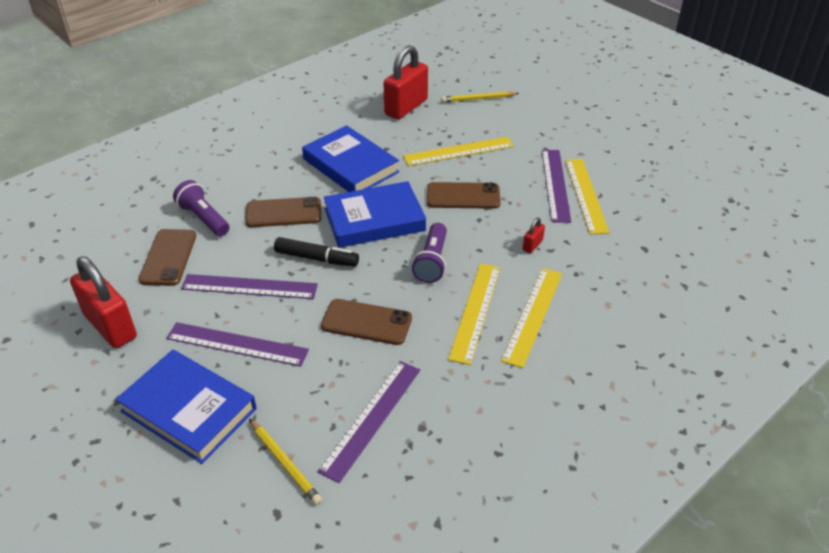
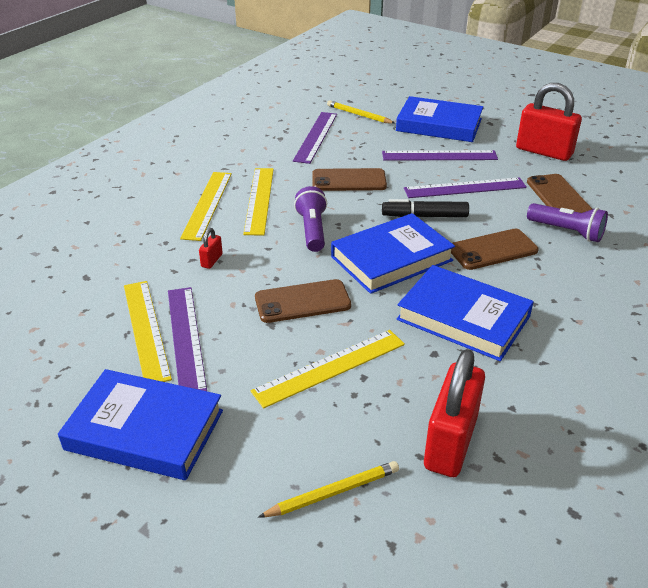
camera: 165 degrees right, 5 degrees down
(579, 138) = (145, 430): none -> blue book

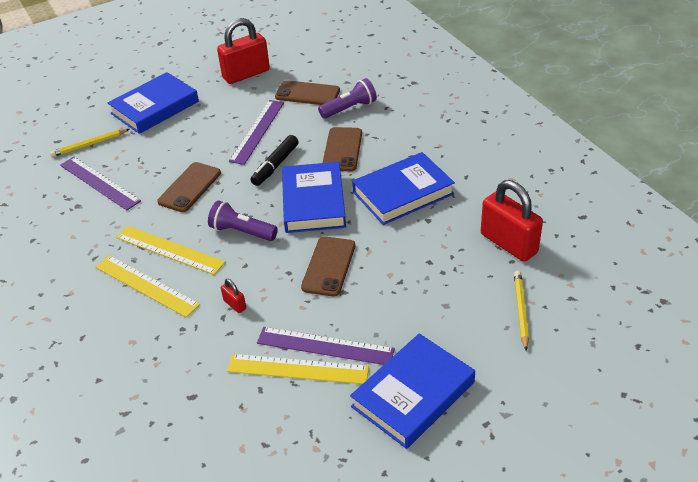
camera: 60 degrees left, 5 degrees up
(330, 367) = (409, 275): yellow ruler -> none
(439, 156) = (201, 126): purple ruler -> none

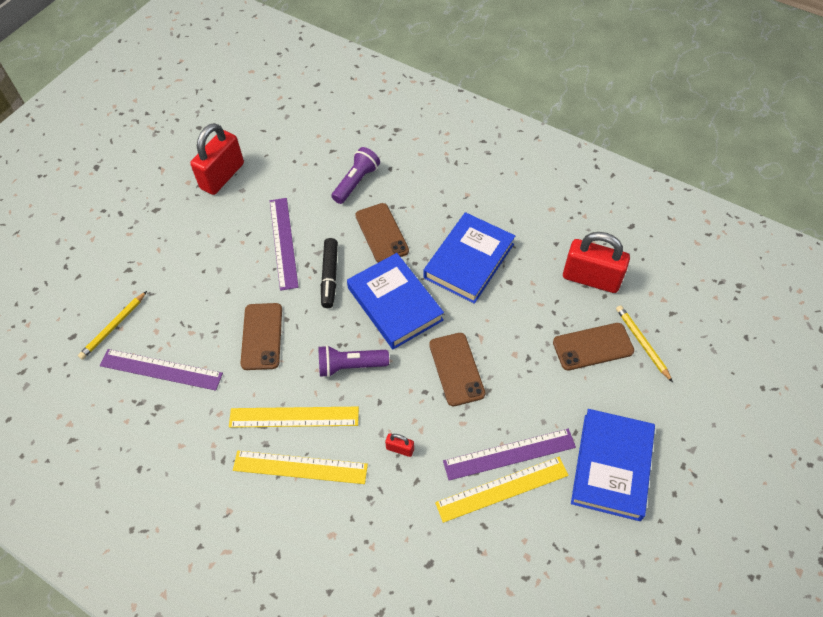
camera: 30 degrees left, 15 degrees up
(155, 107) = (153, 253): blue book -> none
(307, 94) = (303, 179): brown phone -> brown phone (593, 347)

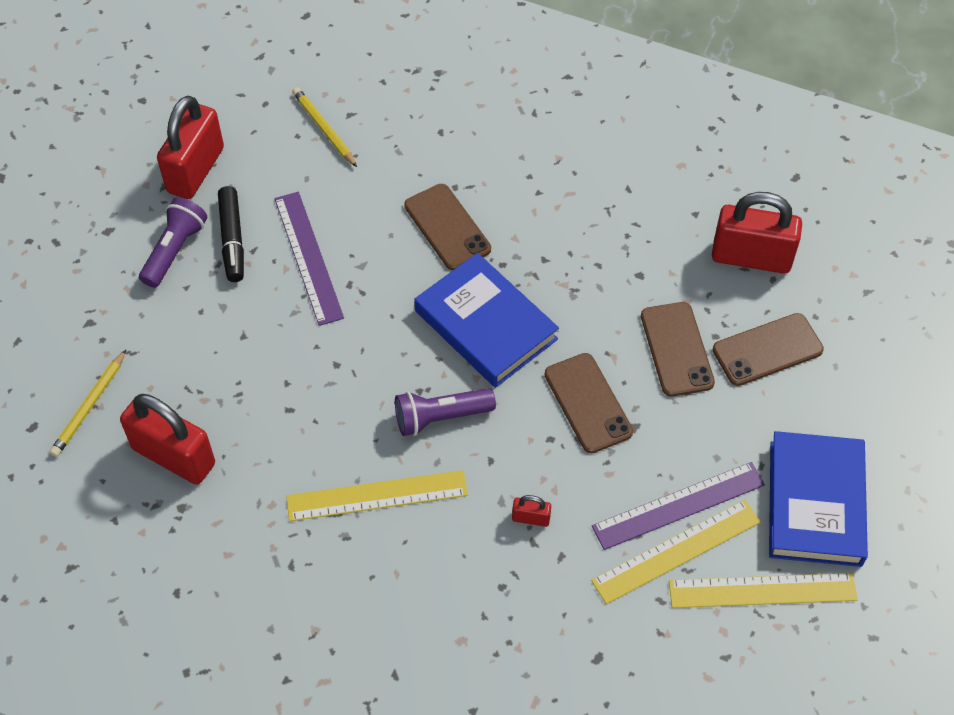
camera: 10 degrees left, 0 degrees up
(161, 369) = (174, 456): purple ruler -> red padlock
(262, 336) = (307, 392): brown phone -> brown phone (676, 349)
(300, 467) = (400, 560): yellow ruler -> yellow ruler (762, 590)
(329, 276) = (385, 298): black marker -> black marker (232, 240)
(356, 182) = (395, 157): purple flashlight -> purple flashlight (174, 250)
(469, 261) = (578, 252): blue book -> none
(642, 343) = (832, 337): yellow pencil -> yellow pencil (324, 128)

